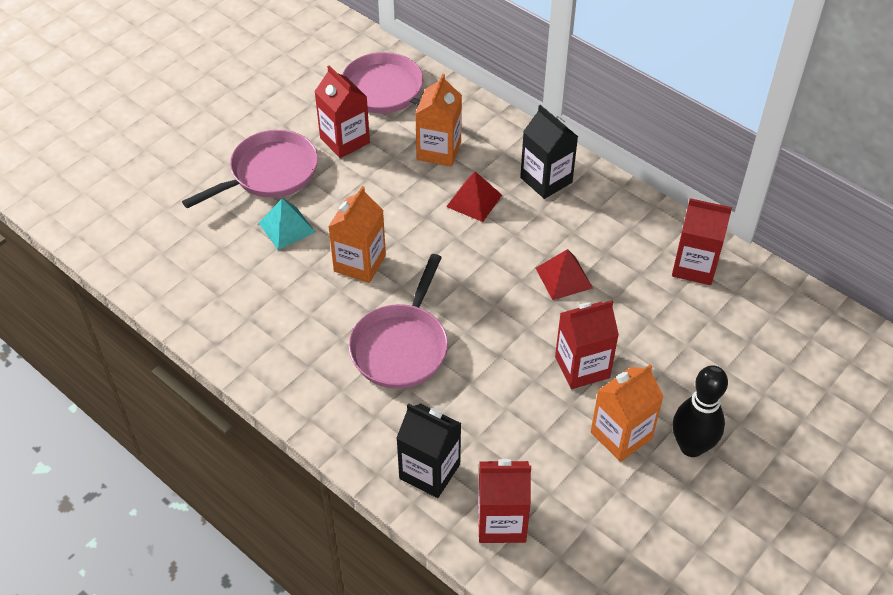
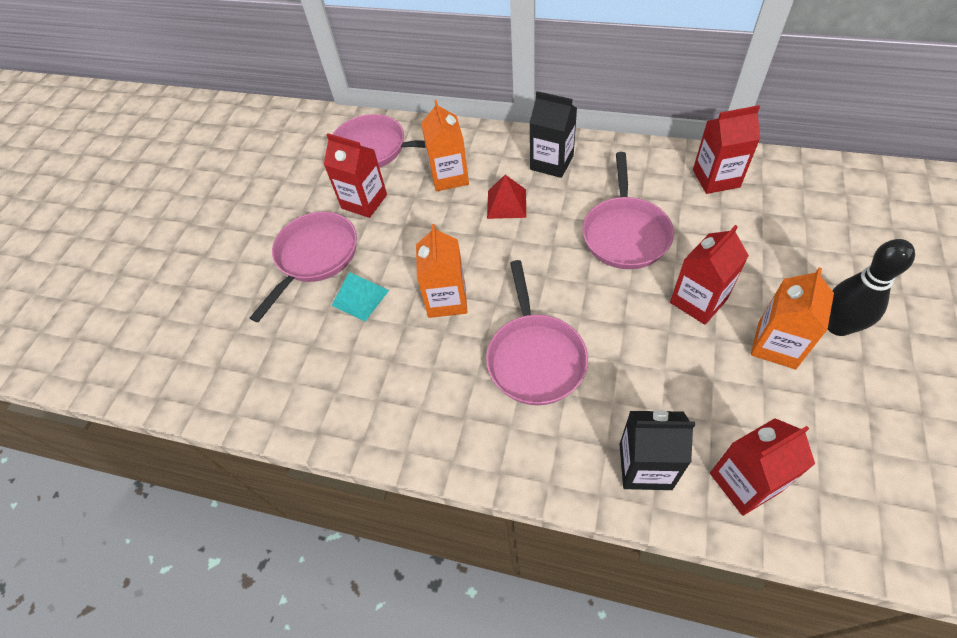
camera: 20 degrees left, 5 degrees up
(564, 278) = (625, 233): red pyramid -> pink pan

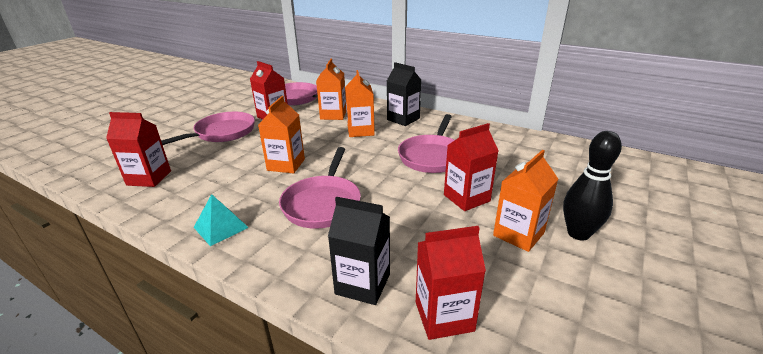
camera: 10 degrees right, 25 degrees down
(360, 297) = (232, 154): turquoise pyramid -> turquoise pyramid (221, 227)
(506, 203) = (360, 131): red pyramid -> orange carton
(716, 178) = (514, 142): red carton -> red carton (149, 178)

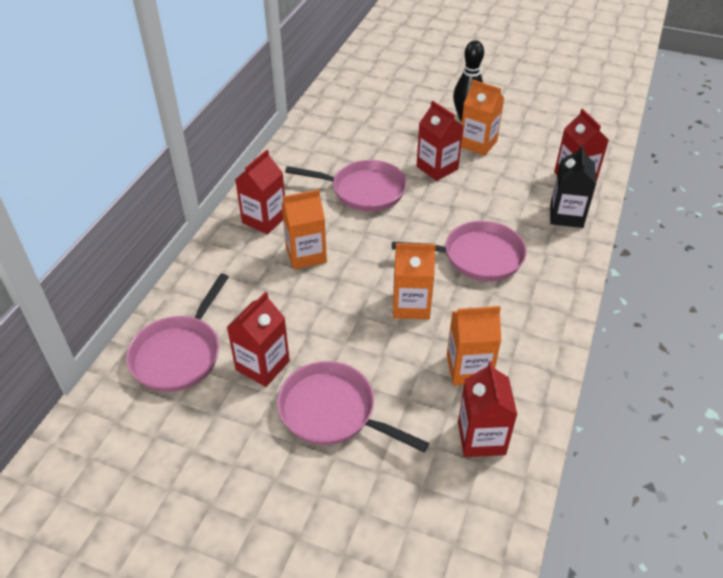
camera: 100 degrees left, 15 degrees up
(221, 227) = (542, 321): turquoise pyramid -> none
(333, 115) = (253, 292): orange carton -> orange carton (468, 368)
(403, 119) = (264, 219): black carton -> red carton

